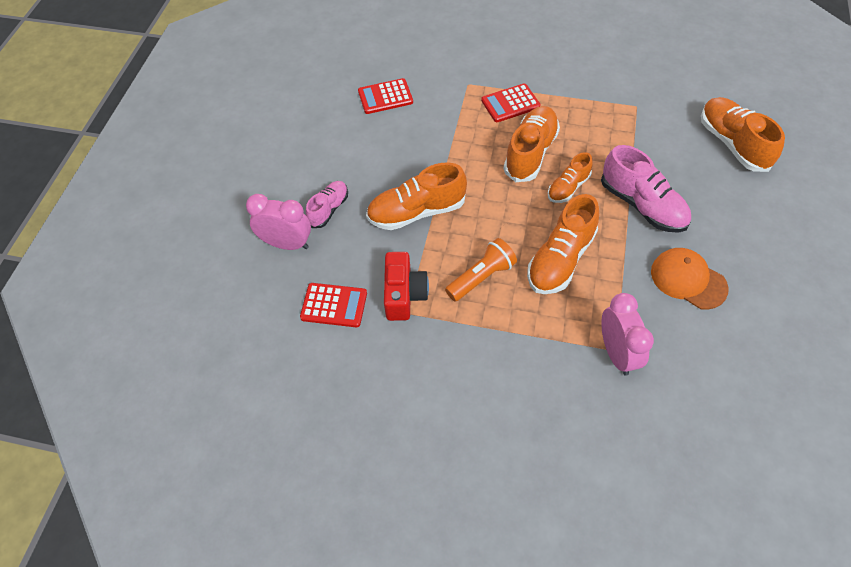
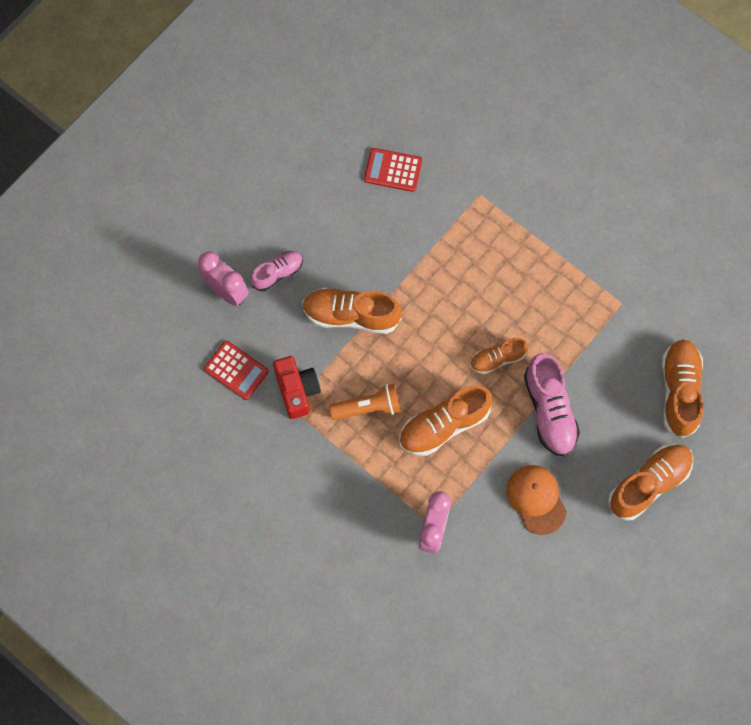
camera: 25 degrees right, 15 degrees up
(404, 294) = (297, 390): red camera -> red camera turned 45 degrees counterclockwise
(510, 103) = (505, 239): red calculator -> none
(530, 153) = (488, 305): orange shoe -> orange shoe (649, 484)

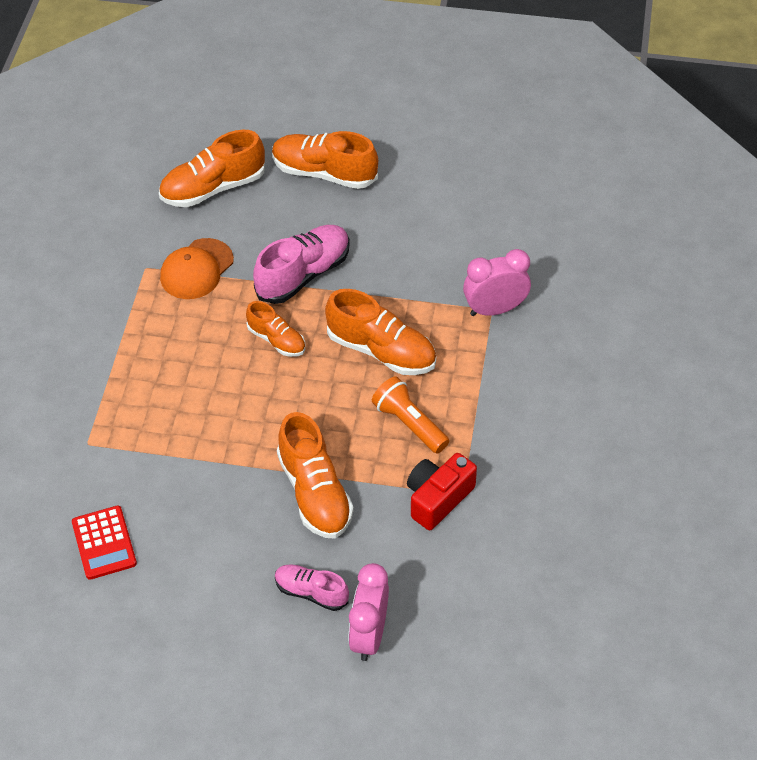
camera: 120 degrees left, 20 degrees down
(236, 370) = (458, 570): red calculator -> none
(536, 499) = (402, 246): orange cap -> orange cap (196, 269)

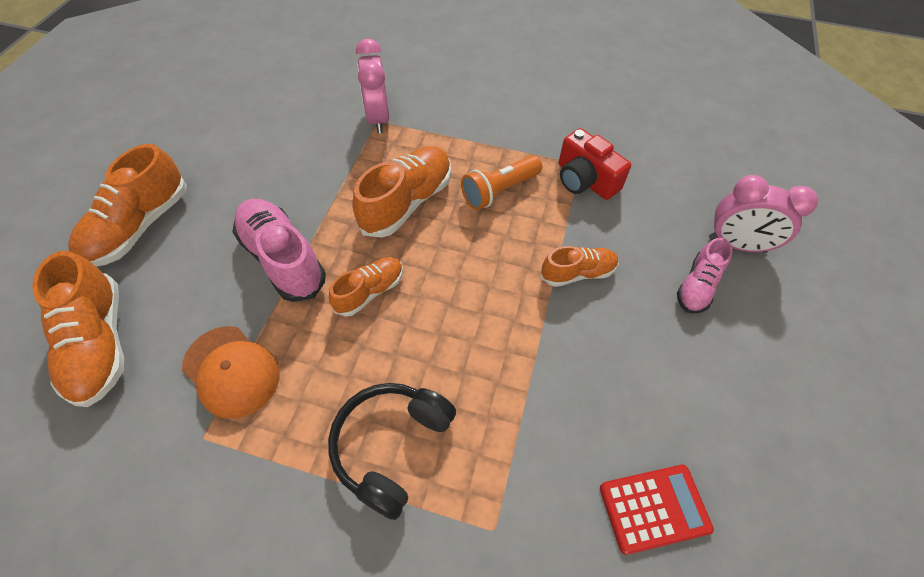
camera: 85 degrees left, 5 degrees up
(144, 376) = (391, 446): none -> black headphones
(315, 492) = (577, 273): orange shoe -> orange shoe, size x0.59

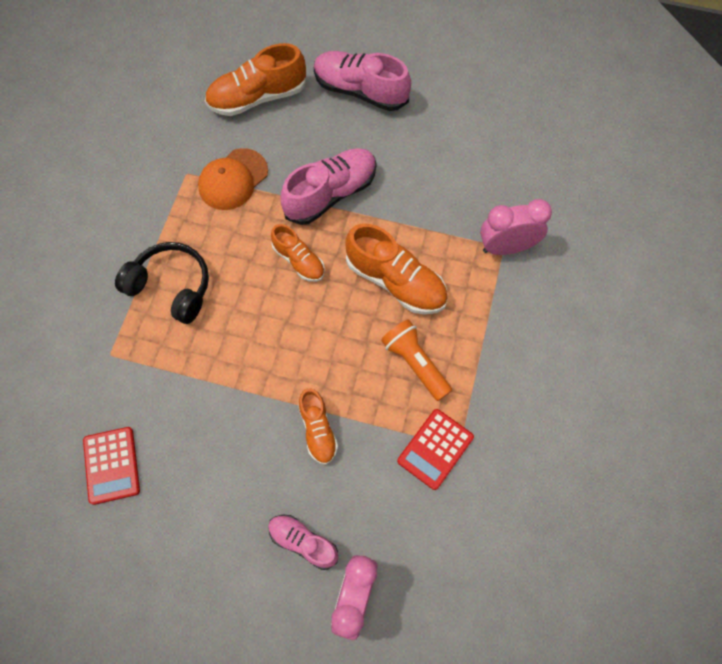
camera: 90 degrees right, 10 degrees up
(139, 227) = (360, 91): orange shoe -> pink shoe
(585, 180) = (435, 449): red camera -> red calculator

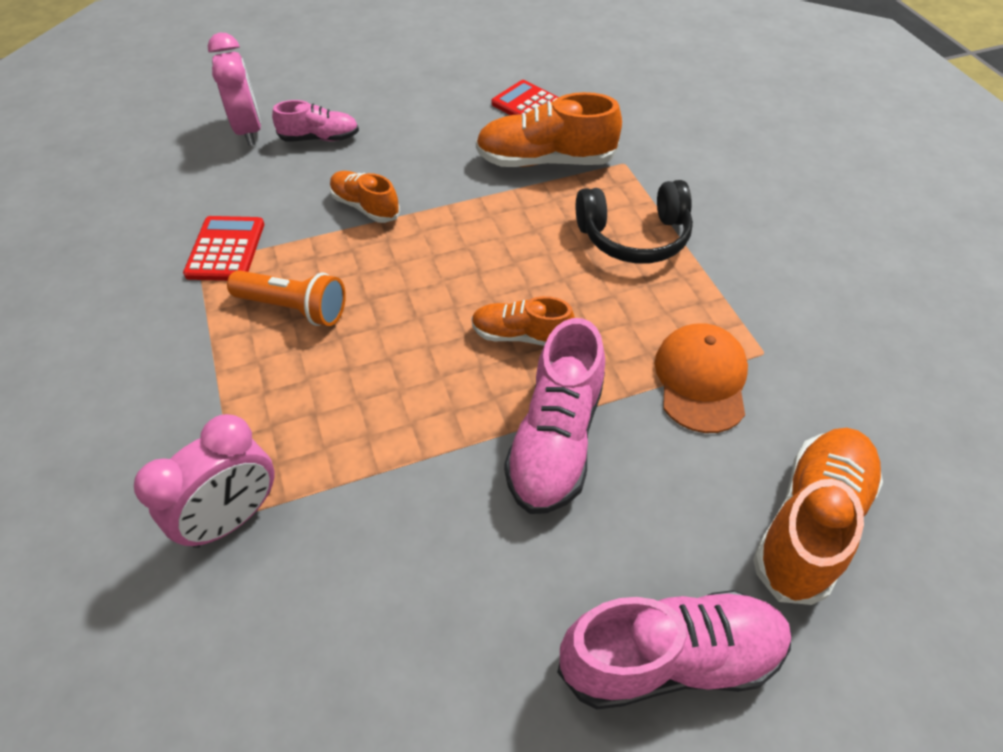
camera: 145 degrees right, 15 degrees down
(396, 281) = (377, 379): orange shoe -> orange shoe (545, 161)

